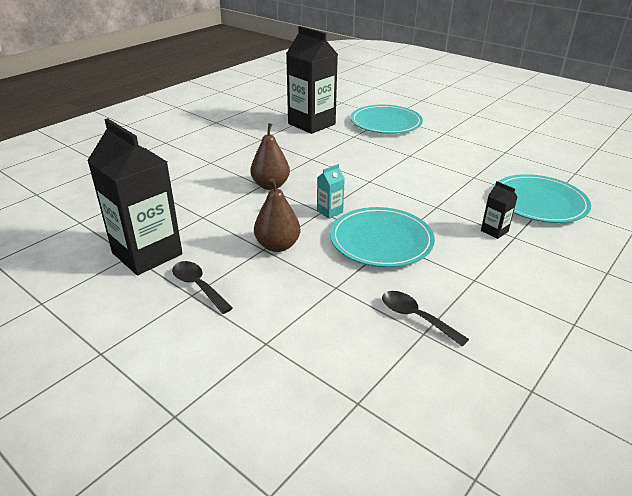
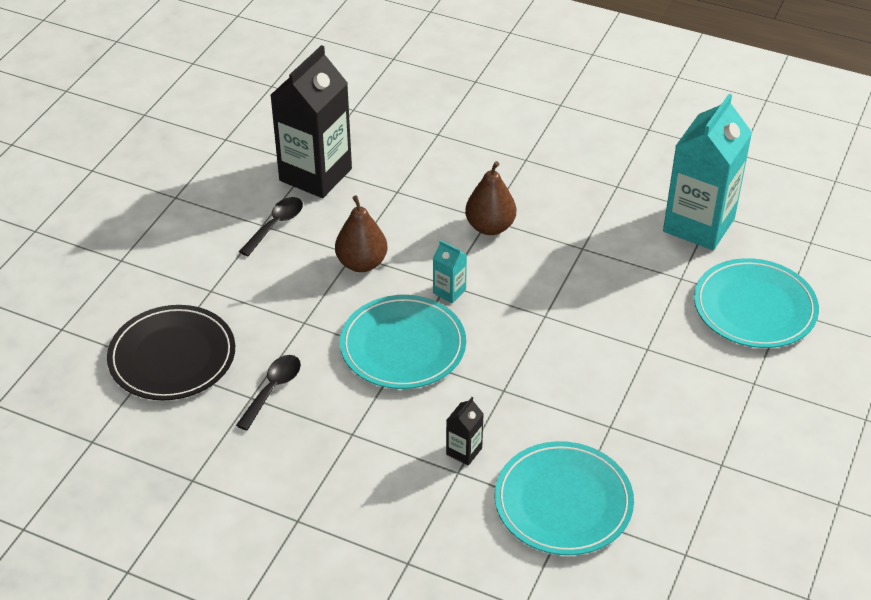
camera: 75 degrees right, 10 degrees up
(311, 124) = (698, 225): black carton -> turquoise carton
(353, 385) = (172, 357): none -> black plate

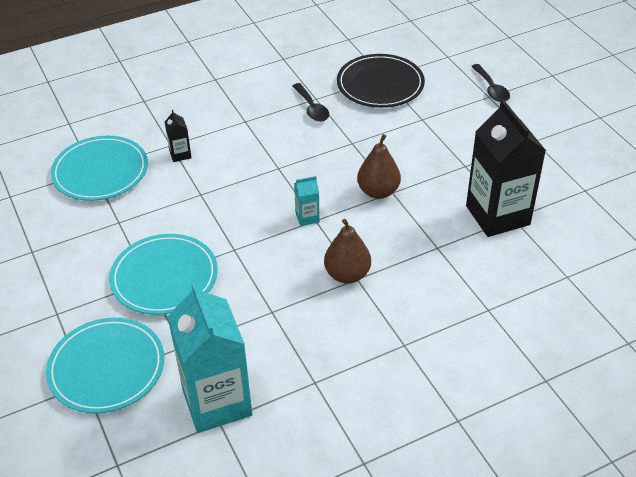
camera: 130 degrees right, 0 degrees up
(276, 225) = (458, 171): black spoon -> black spoon (491, 89)
(403, 346) = (285, 172): turquoise plate -> turquoise plate (164, 277)

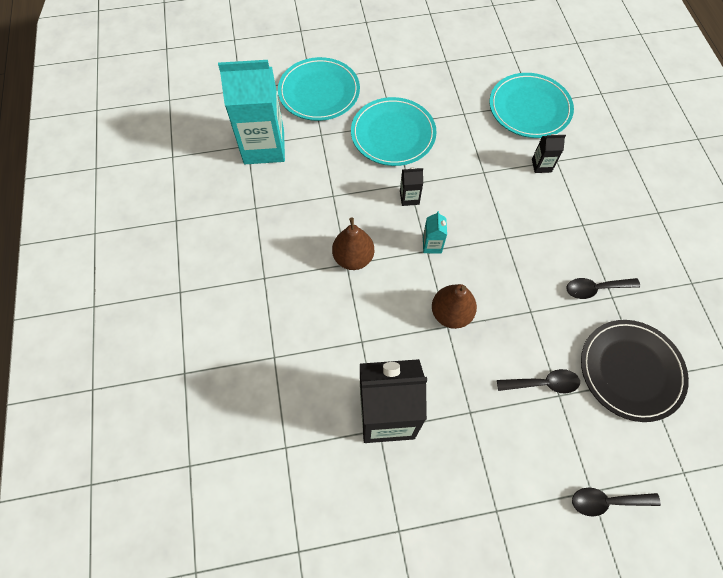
camera: 105 degrees right, 20 degrees up
(253, 245) = (409, 198): none -> black carton
(416, 128) = (543, 383): none -> black spoon

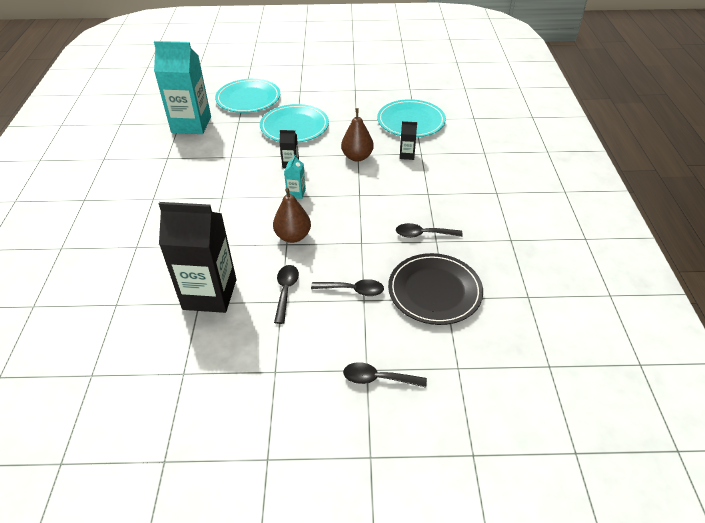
camera: 10 degrees right, 20 degrees down
(353, 258) = (229, 194): brown pear -> brown pear (357, 157)
(470, 397) = (286, 291): none -> black spoon

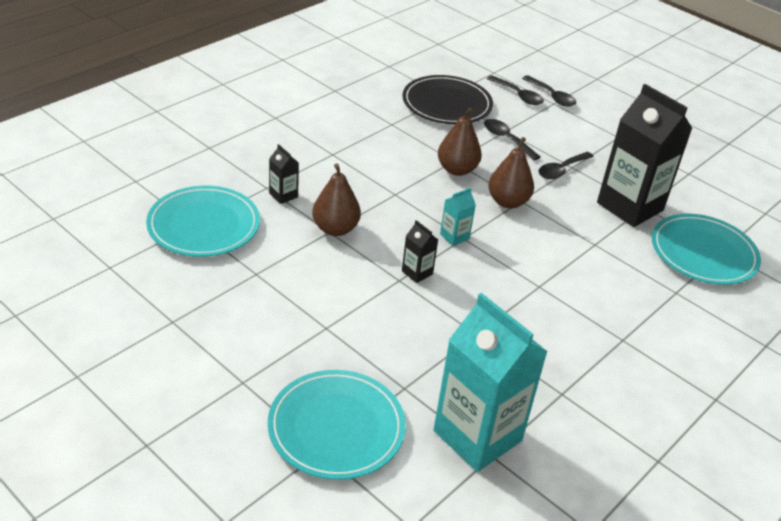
camera: 140 degrees left, 5 degrees down
(294, 126) = (342, 321): turquoise plate -> turquoise plate (703, 253)
(350, 237) = (457, 170): none -> brown pear
(423, 234) = (394, 133): black spoon -> black spoon (518, 95)

